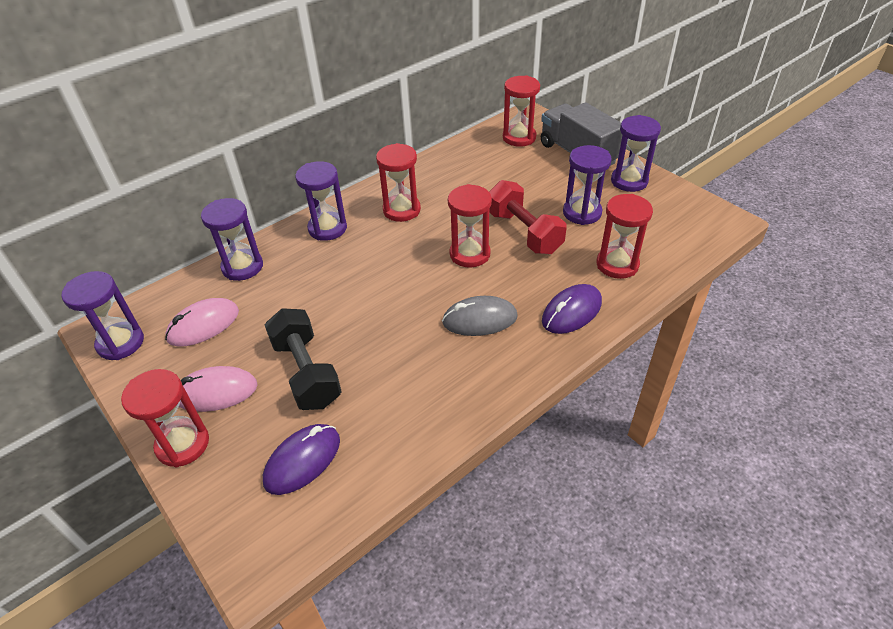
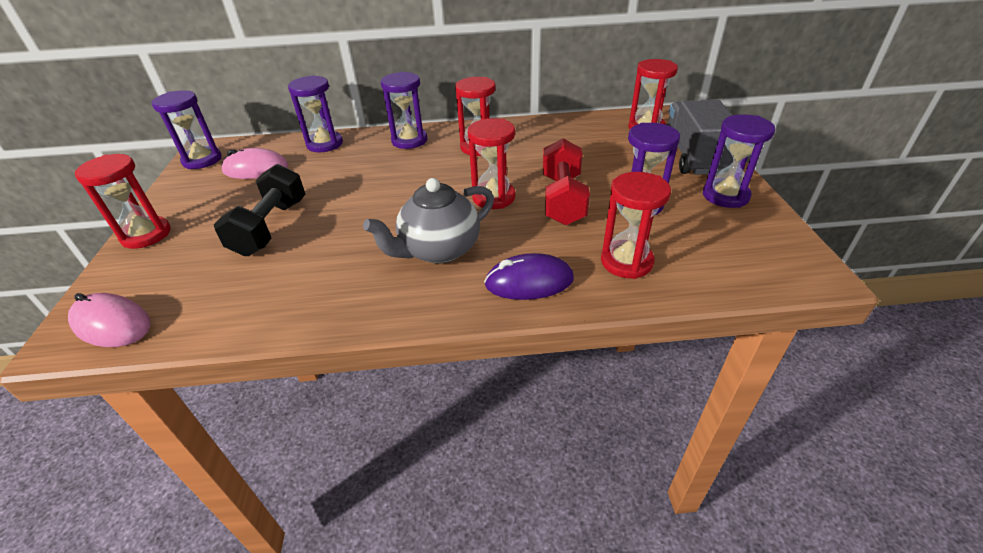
camera: 35 degrees right, 5 degrees down
(216, 392) = (206, 213): pink mouse -> pink mouse (112, 324)
(302, 461) = (188, 285): purple mouse -> none
(479, 320) = (439, 250): grey mouse -> grey teapot

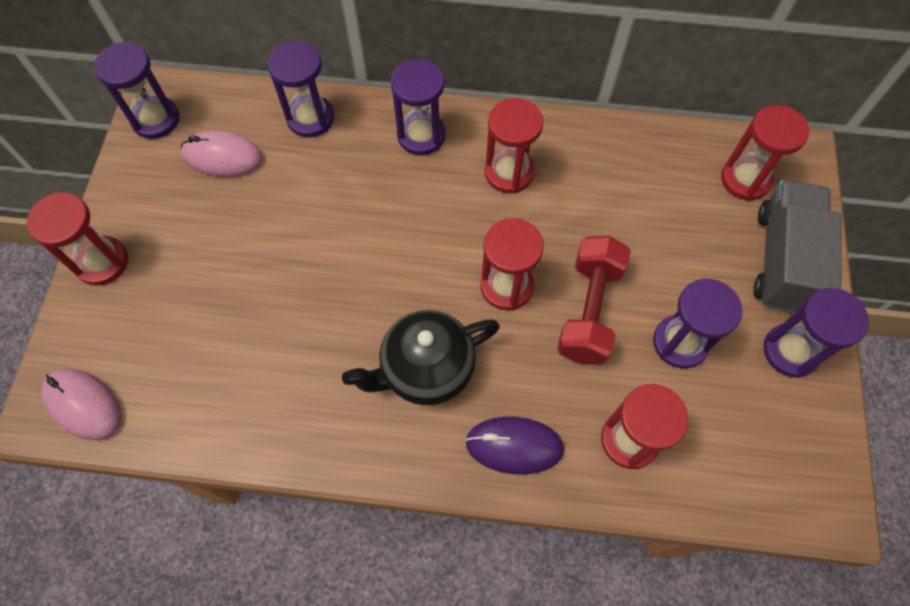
camera: 10 degrees right, 25 degrees up
(270, 227) = (240, 281): black dumbbell -> none
(439, 250) = (426, 369): grey teapot -> black teapot

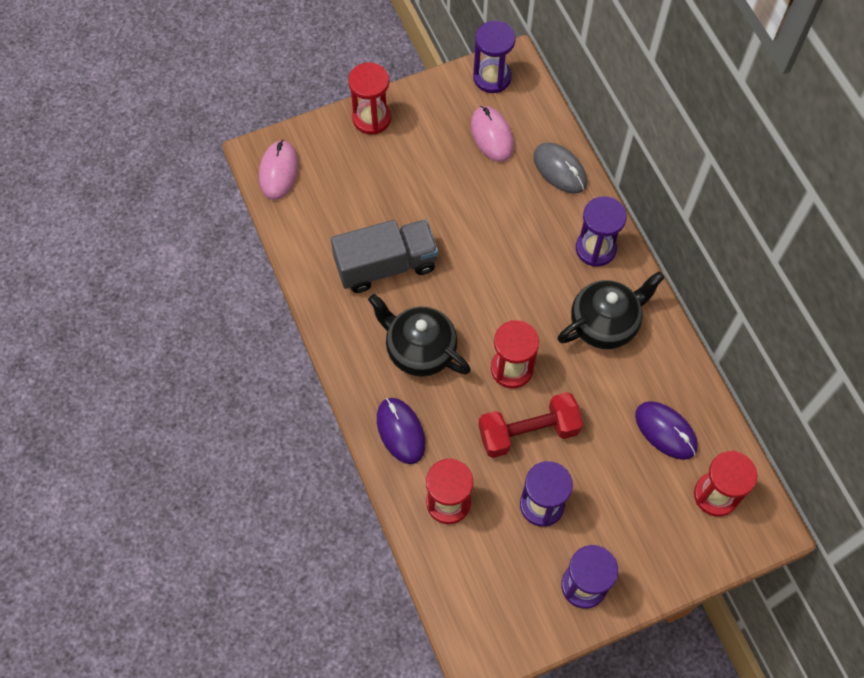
camera: 60 degrees right, 0 degrees up
(310, 118) = (560, 170): purple hourglass -> grey mouse
(509, 173) = (605, 323): red hourglass -> black teapot
(656, 184) = (665, 431): none -> purple mouse
(782, 260) = (659, 551): grey truck -> grey truck (386, 265)

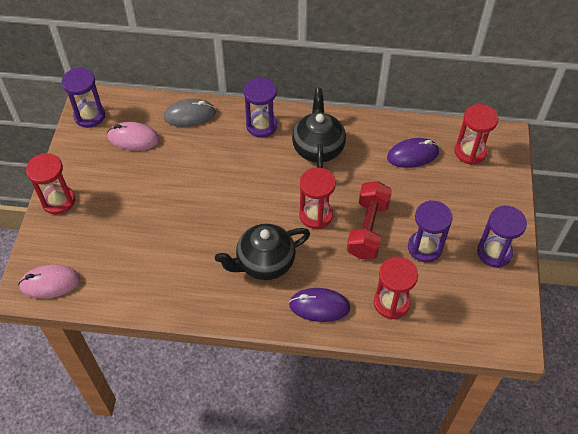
camera: 60 degrees left, 10 degrees down
(278, 171) = (50, 283): pink mouse -> pink mouse turned 45 degrees counterclockwise
(386, 265) = (183, 251): grey truck -> none

